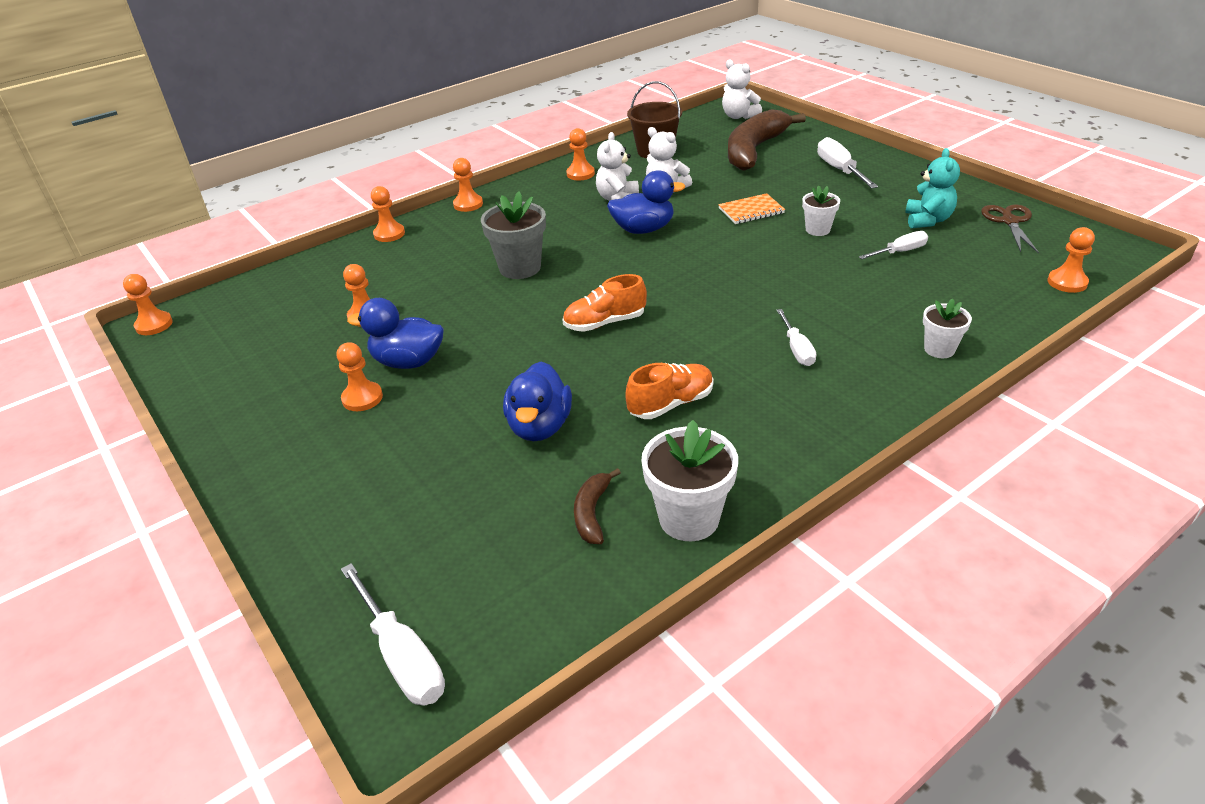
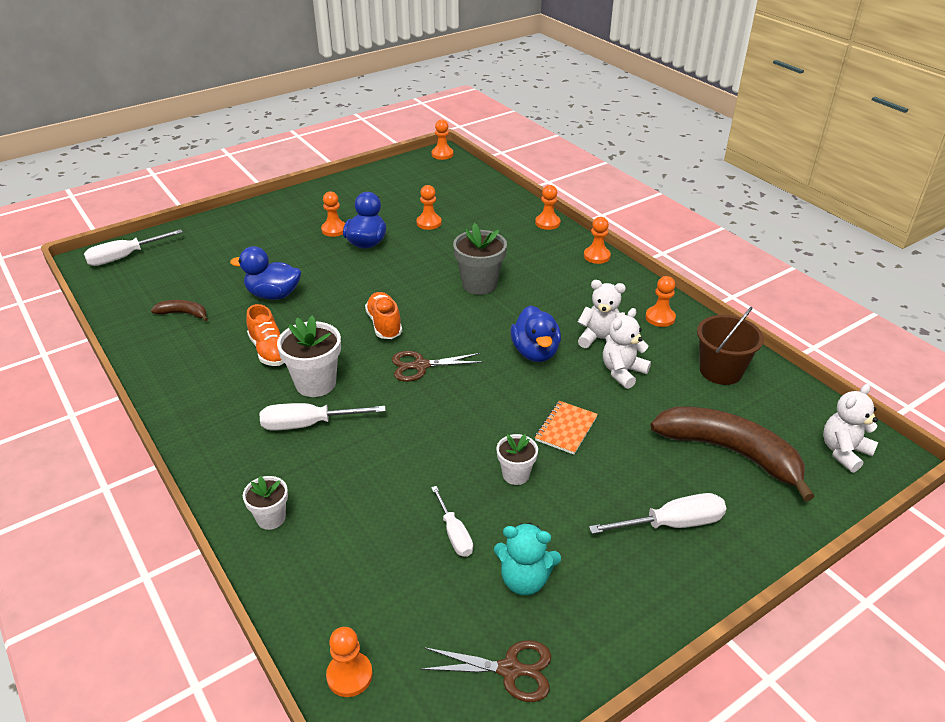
camera: 90 degrees right, 0 degrees up
(678, 290) = (420, 366): none -> brown scissors
(689, 518) = (156, 350): white flower pot -> white flower pot (315, 383)
(751, 211) = (566, 429): orange notebook -> orange notebook turned 45 degrees clockwise
(797, 349) = (309, 424): white screwdriver -> white screwdriver, size x1.53

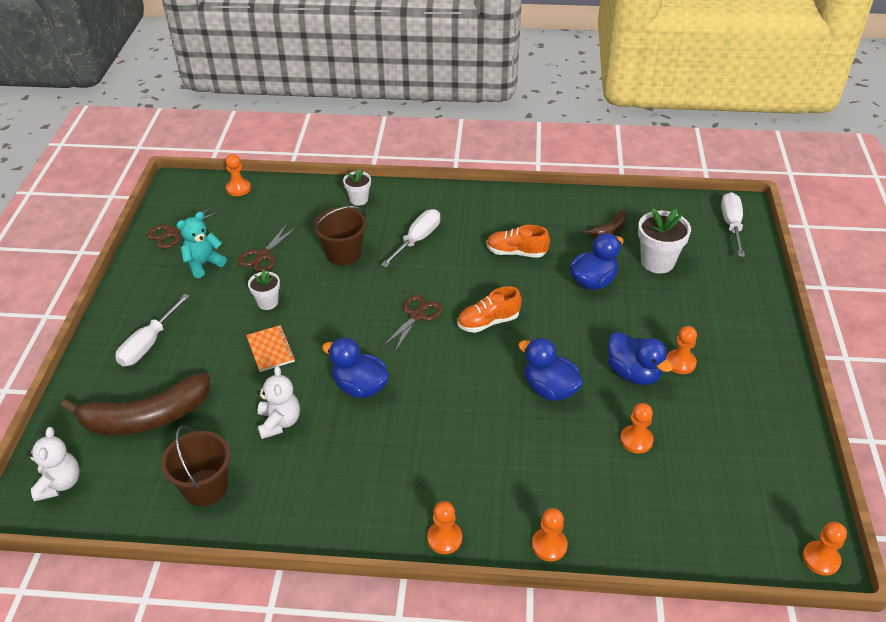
camera: 130 degrees right, 5 degrees up
(315, 383) = (455, 259): white flower pot -> white flower pot (657, 262)
(384, 324) = (488, 322): orange shoe -> orange shoe turned 135 degrees clockwise
(384, 467) = (343, 253): none -> brown bucket
(424, 268) = (550, 389): none -> blue duck
(454, 533) = (263, 255): white screwdriver -> brown scissors
(479, 284) = (486, 411): grey flower pot -> none
(601, 339) = (327, 439): white teddy bear -> none
(660, 318) = (305, 505): orange pawn -> none

